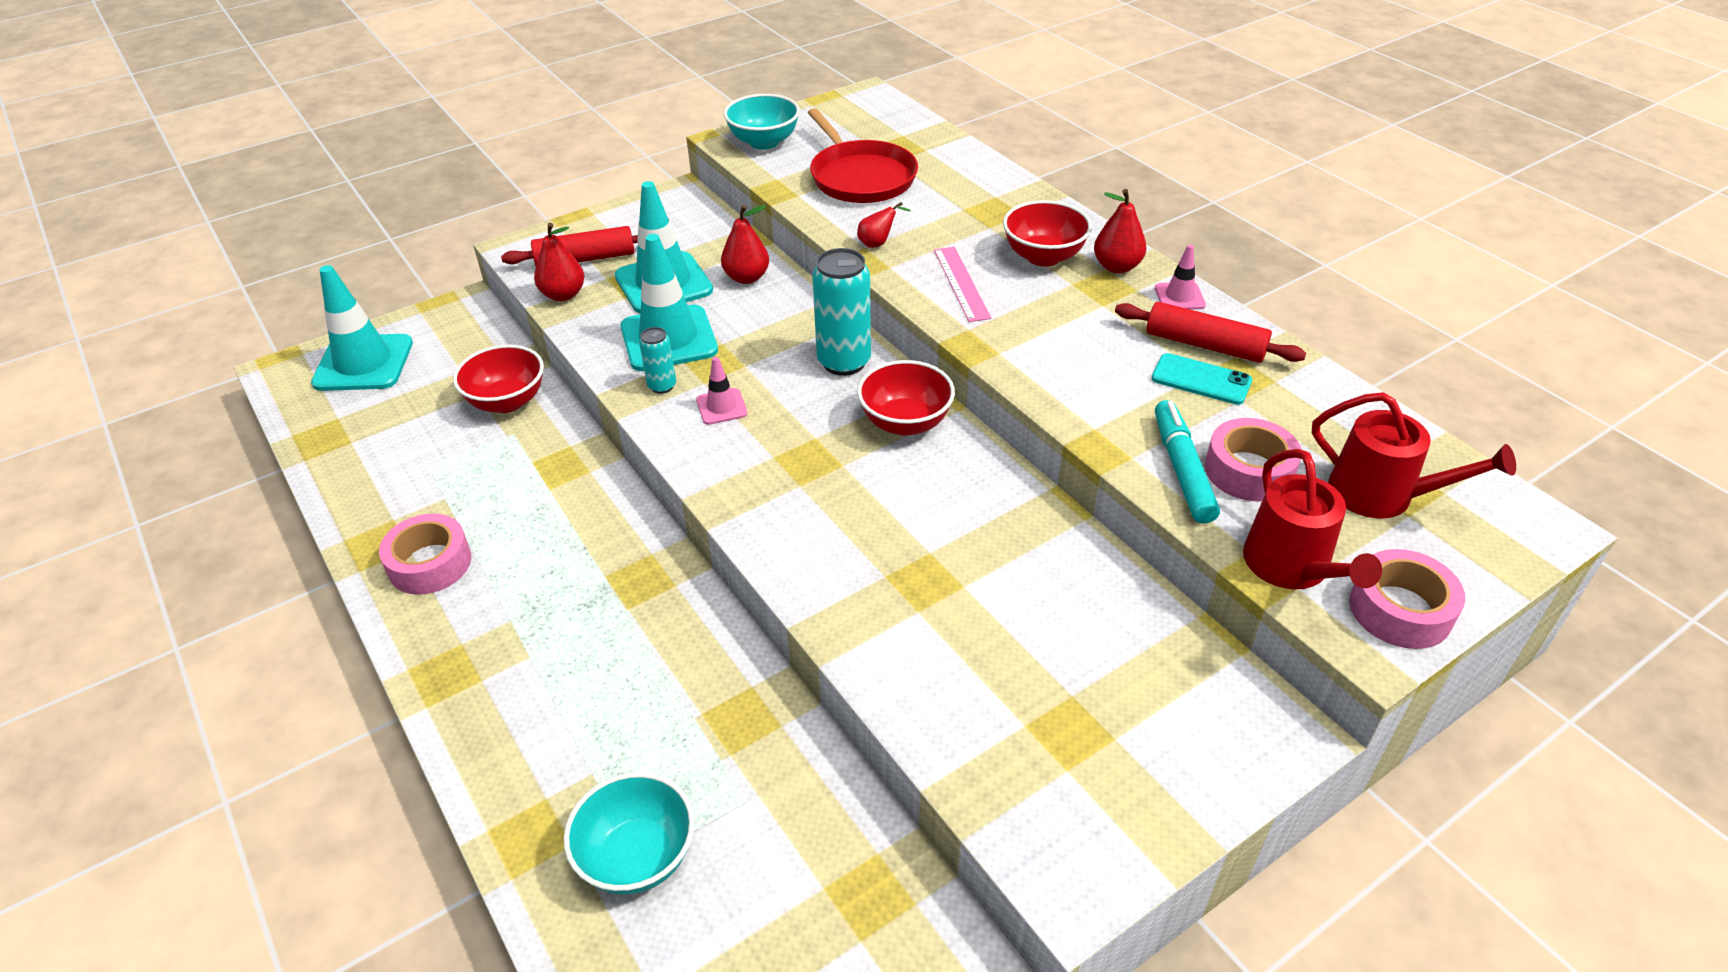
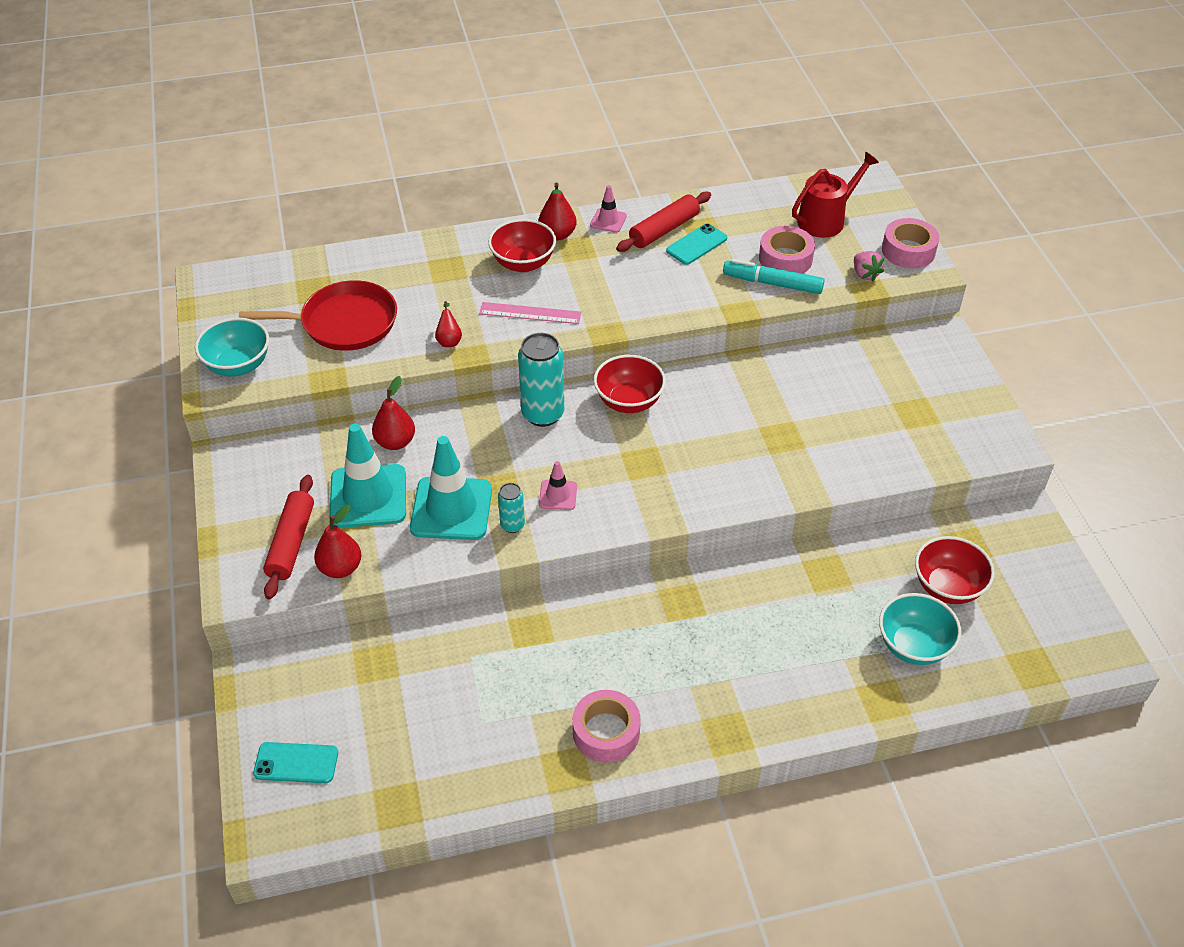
camera: 70 degrees left, 5 degrees up
(363, 363) = (296, 763): turquoise traffic cone -> turquoise phone
(507, 401) = (424, 654): red bowl -> red bowl (947, 587)
(1291, 567) = (865, 274): red watering can -> pink strawberry

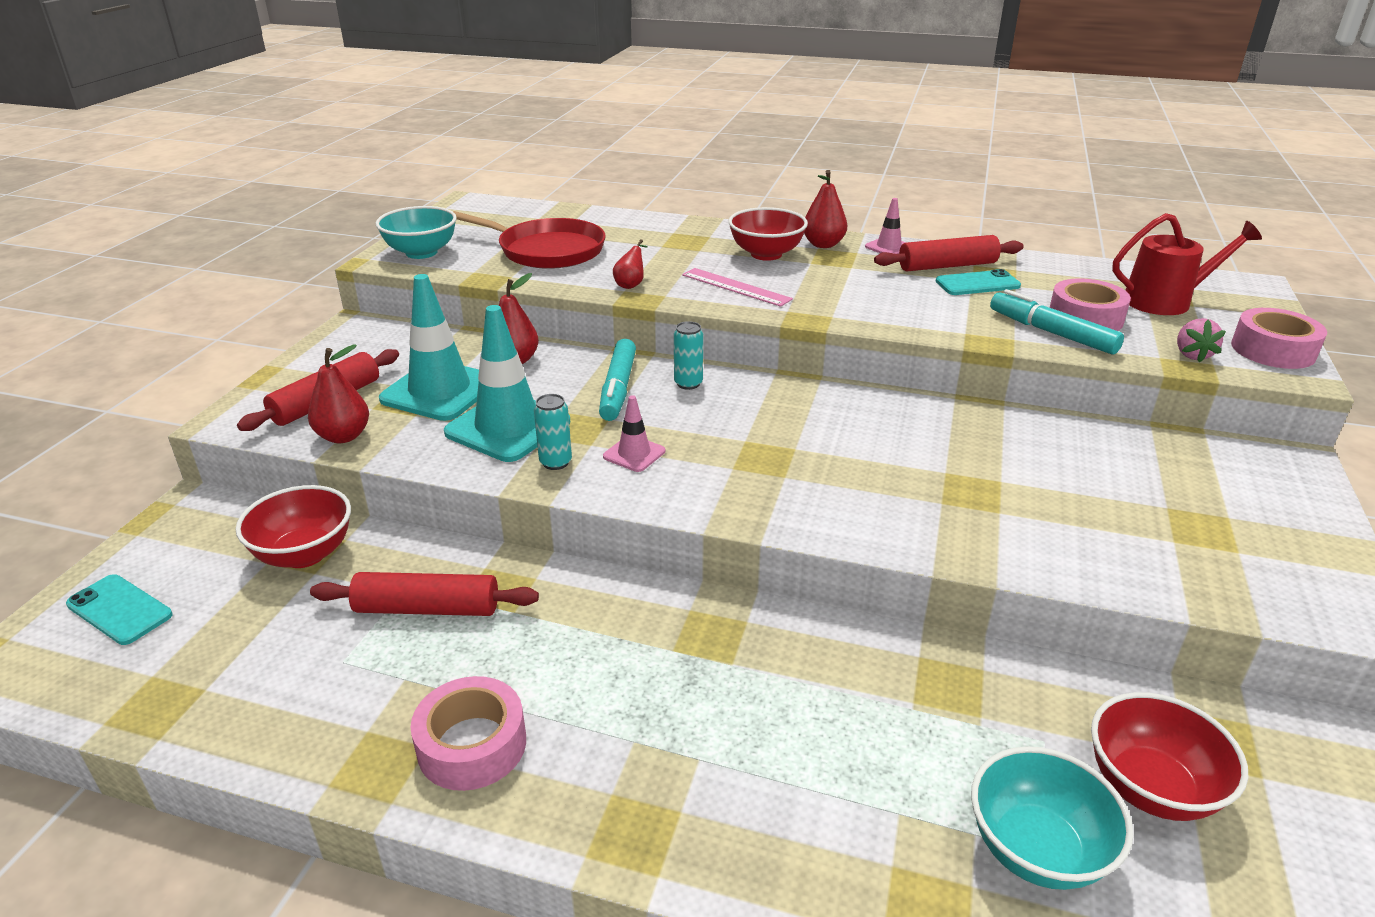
camera: 30 degrees right, 15 degrees down
(497, 439) = (618, 388): none -> turquoise marker
(499, 664) = (427, 608): none -> red rolling pin
(543, 414) = (688, 384): turquoise can -> turquoise can, size x0.53
(629, 401) = (797, 402): red bowl -> red bowl (304, 554)

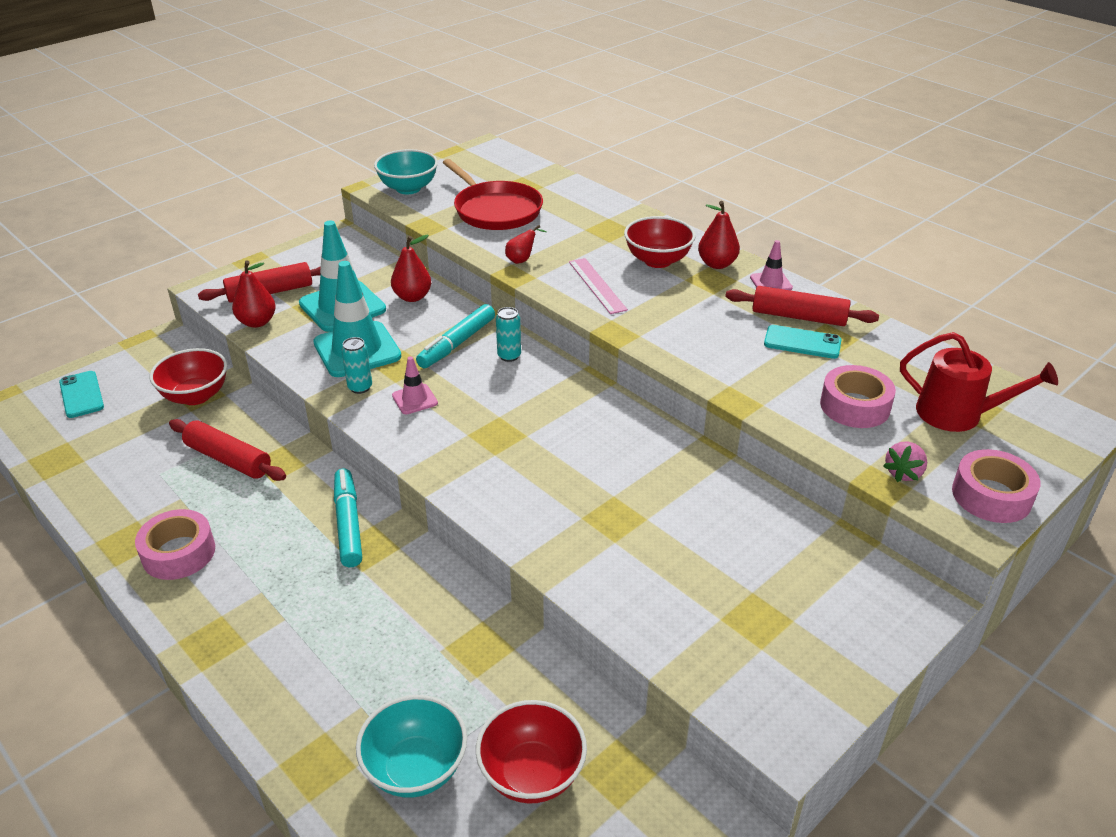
camera: 30 degrees right, 5 degrees up
(1052, 333) = (804, 410): turquoise marker -> turquoise marker (348, 524)

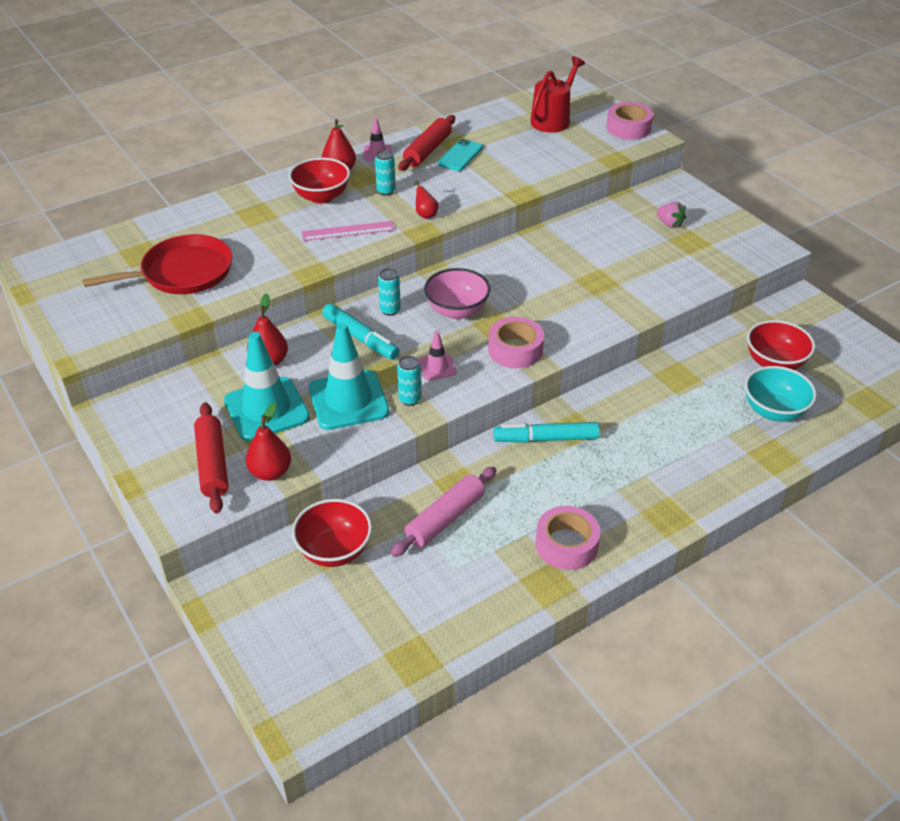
camera: 80 degrees left, 5 degrees up
(81, 395) = (299, 654): turquoise phone -> none
(228, 459) = (445, 518): red rolling pin -> pink rolling pin
(408, 188) = (97, 327): turquoise bowl -> none
(519, 403) = (457, 311): none -> pink bowl
(522, 260) = (287, 265): red pear -> red pear (425, 214)
(689, 299) = (386, 191): none -> turquoise can
(854, 406) = (537, 151): pink tape -> pink tape (515, 350)
(903, 473) = (605, 150): pink strawberry -> pink strawberry (669, 224)

